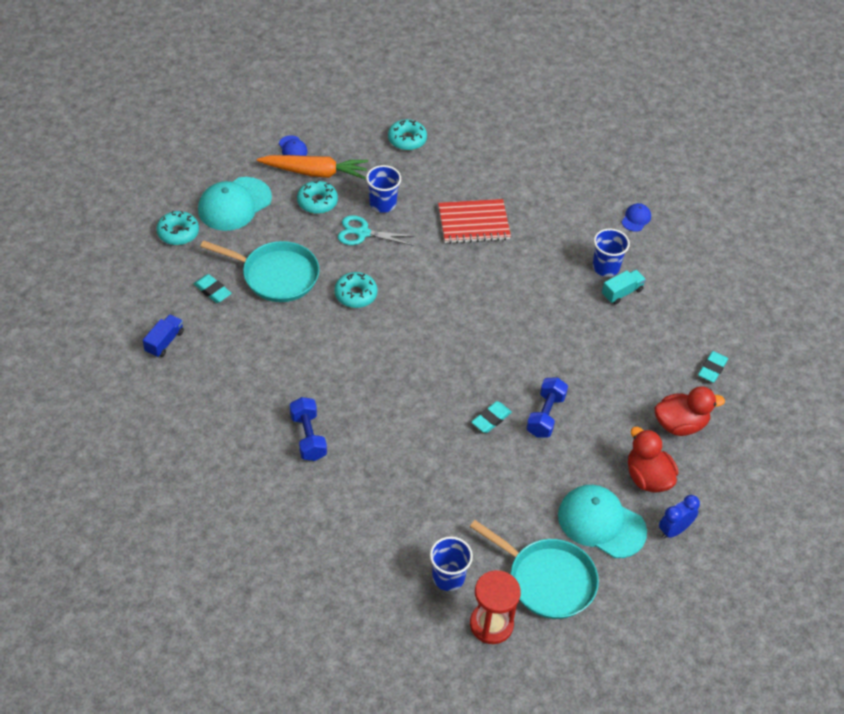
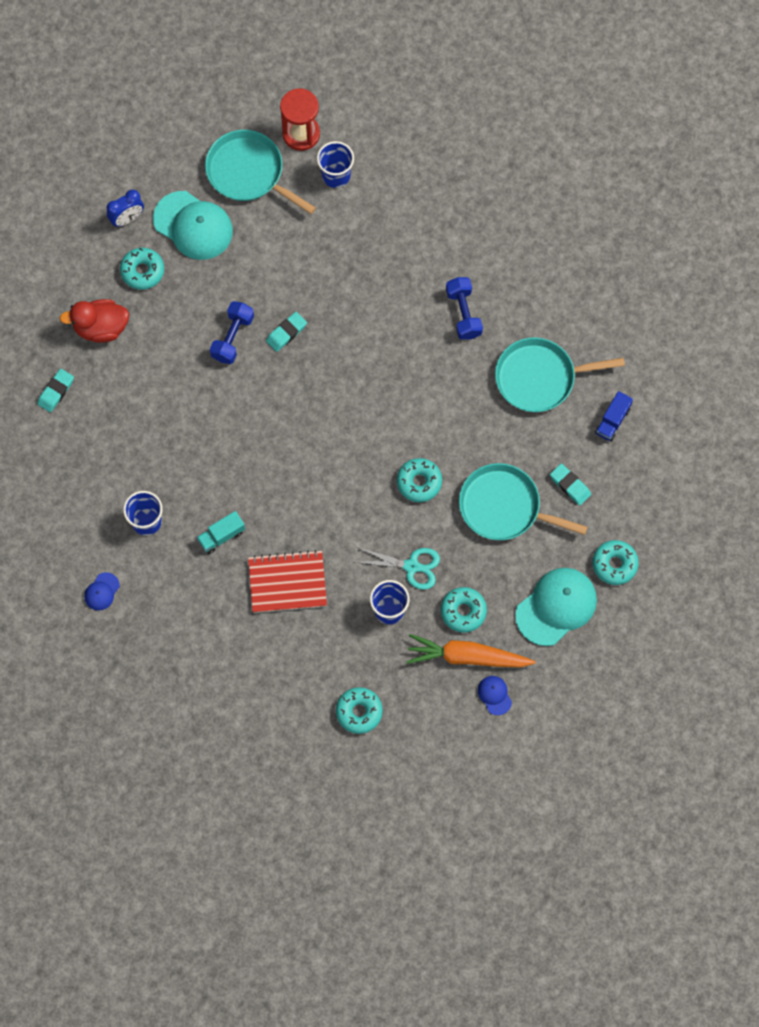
camera: 175 degrees left, 20 degrees up
(234, 378) = (539, 378): none -> turquoise pan
(622, 292) = (134, 487): turquoise truck -> turquoise truck (221, 536)
(647, 477) = (142, 271): red duck -> turquoise donut

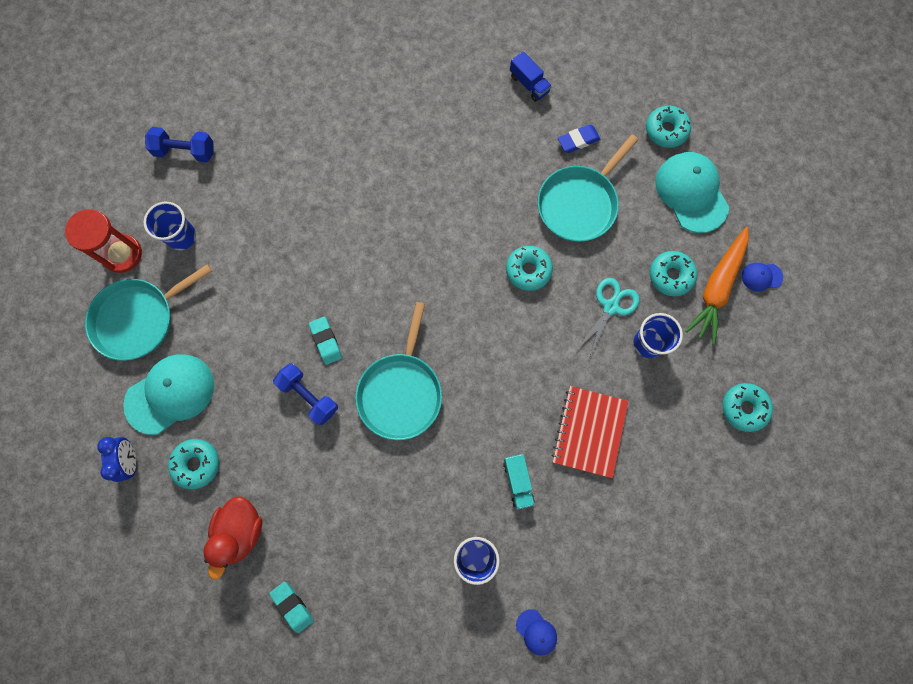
camera: 70 degrees left, 5 degrees up
(463, 313) = (374, 171): blue dumbbell -> blue dumbbell (185, 151)
(539, 378) = (464, 129): turquoise pan -> turquoise pan (401, 392)
(570, 485) = (578, 140): turquoise eraser -> blue eraser

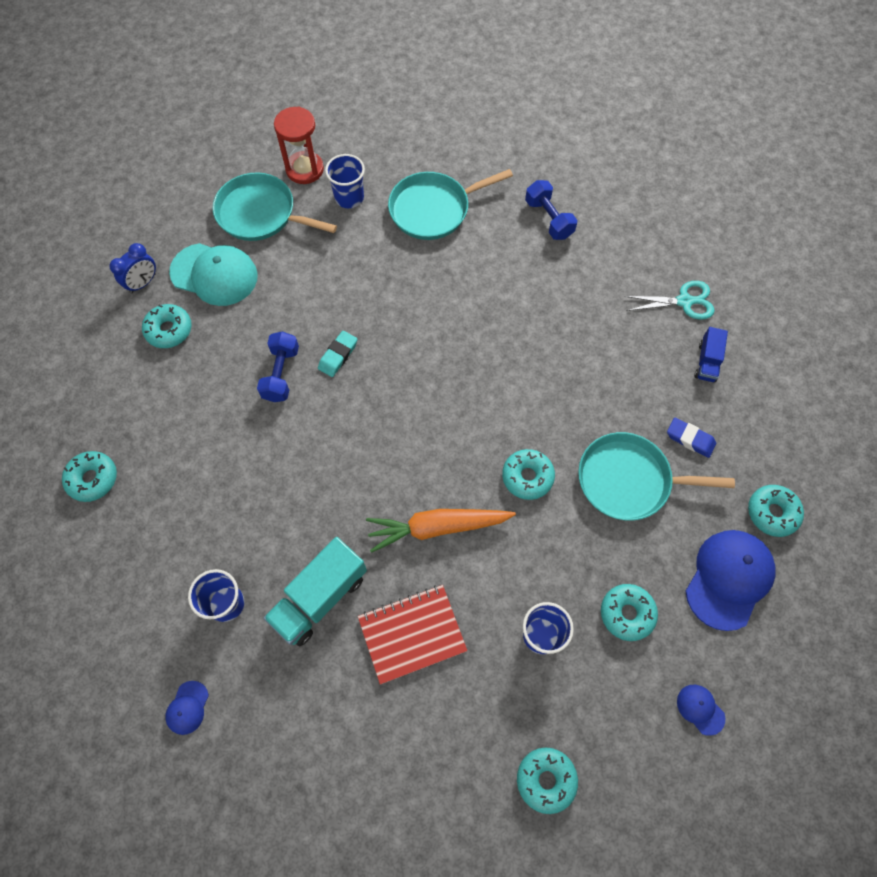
camera: 55 degrees right, 10 degrees down
(185, 151) = (421, 154): blue dumbbell -> blue dumbbell (548, 219)
(240, 531) = (133, 398): red duck -> none
(292, 606) = (93, 479): turquoise eraser -> turquoise donut
(401, 392) = (334, 443): turquoise pan -> turquoise pan (433, 209)
(518, 481) = (320, 598): turquoise truck -> turquoise truck, size x1.81
(611, 307) = (550, 575): turquoise scissors -> turquoise scissors (684, 301)
(691, 193) = (729, 579): turquoise cap -> blue cap
(717, 288) = (651, 669): orange carrot -> orange carrot (437, 527)

